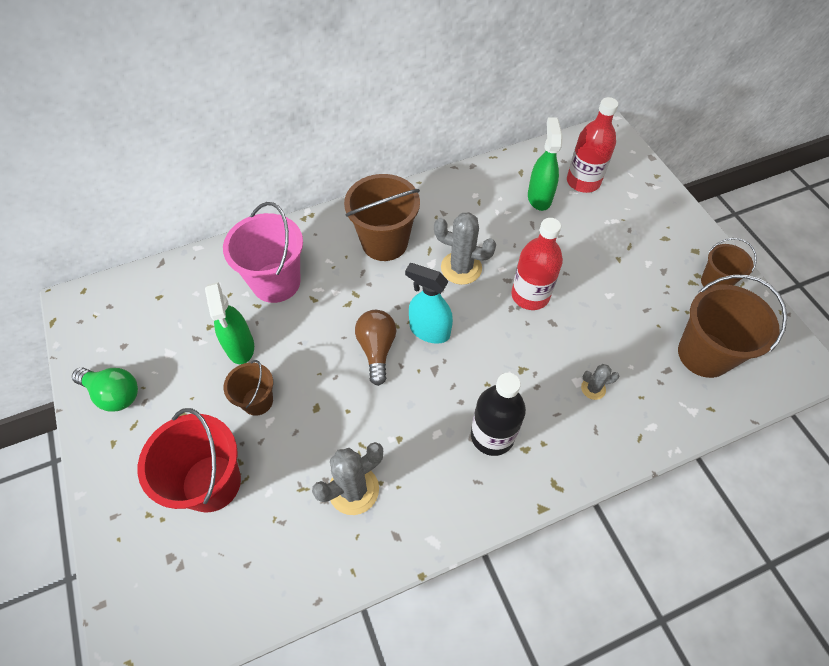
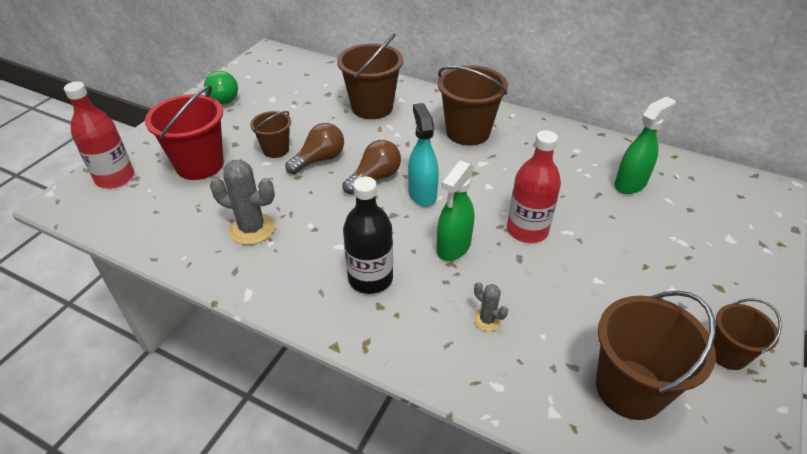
camera: 50 degrees right, 15 degrees down
(240, 347) = (307, 121): green spray bottle -> green spray bottle (453, 247)
(276, 282) = (372, 107): pink bucket -> brown bucket
(309, 374) = (319, 159): none -> brown light bulb
(461, 268) = (499, 179): grey cactus -> none
(583, 181) = (690, 200): red bottle -> red bottle (115, 178)

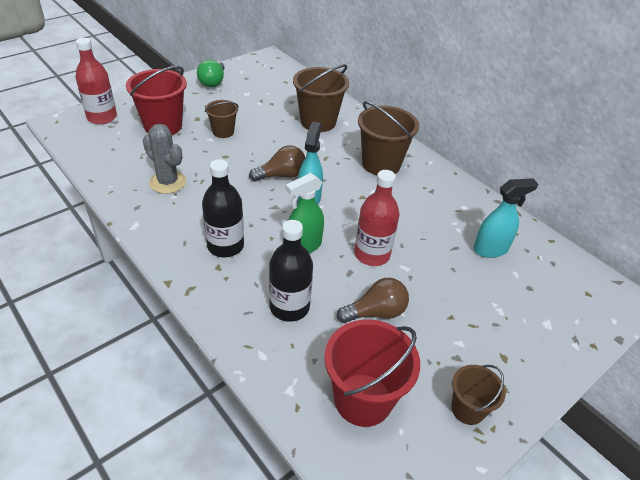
camera: 20 degrees right, 0 degrees up
(319, 159) = (250, 149): brown light bulb -> brown light bulb (375, 312)
(487, 320) = (289, 307): grey cactus -> black bottle
(629, 388) = (363, 399): brown bucket -> red bucket
(630, 184) = (490, 249): green spray bottle -> turquoise spray bottle

